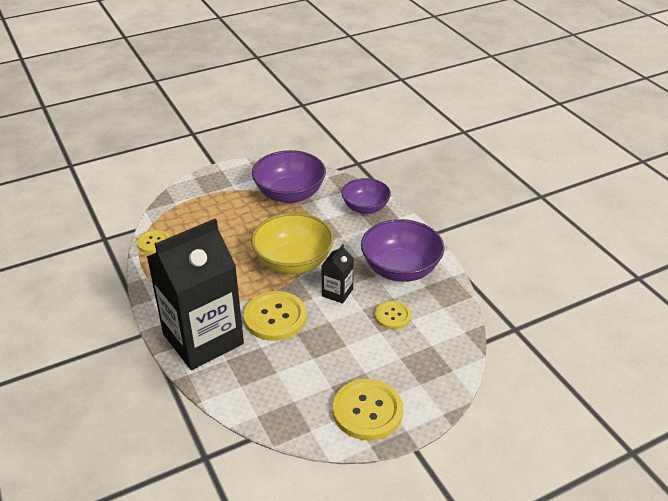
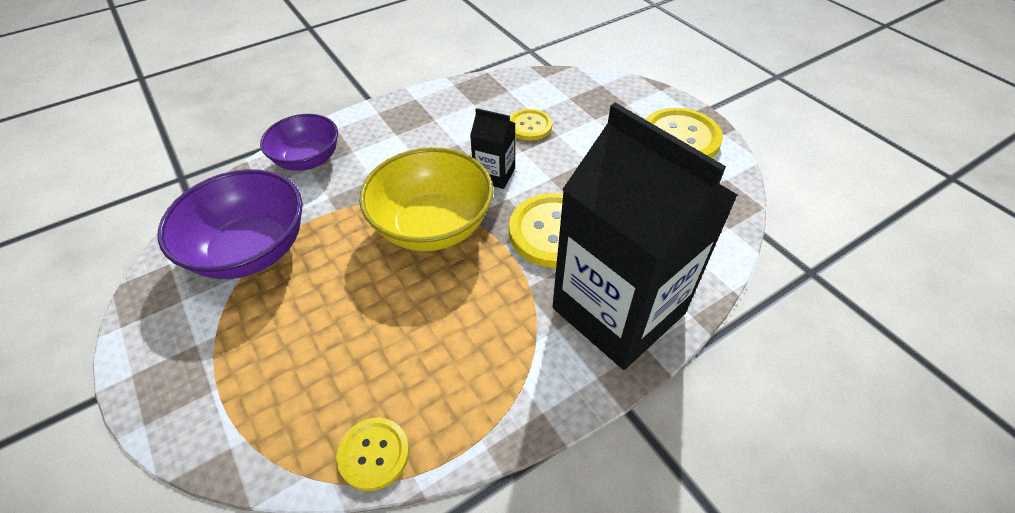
camera: 95 degrees left, 10 degrees up
(400, 269) = (444, 123): purple bowl -> none

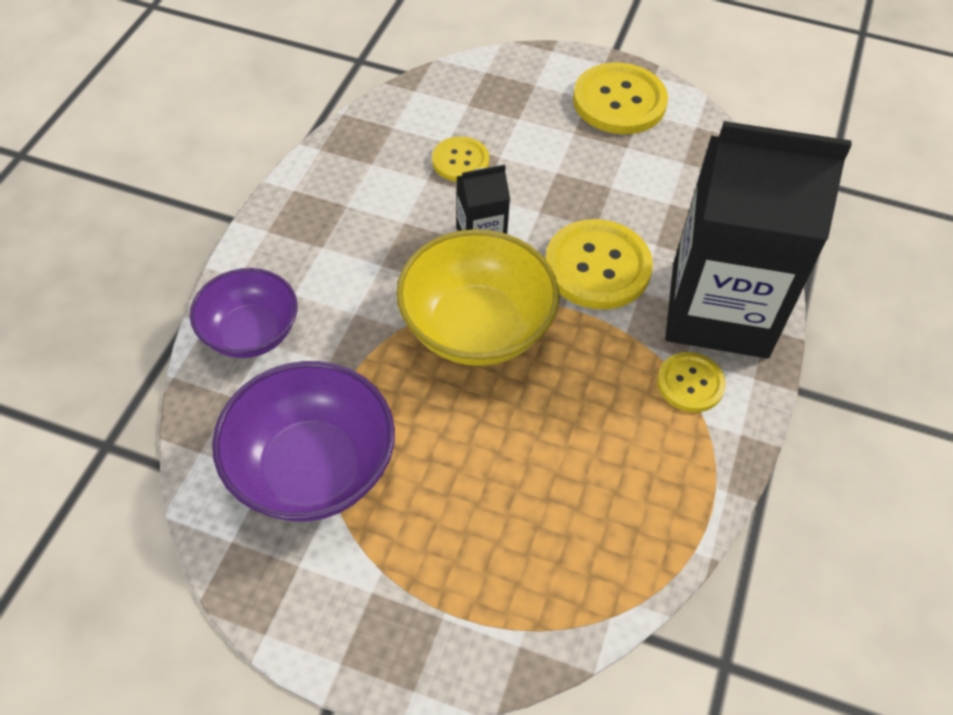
camera: 40 degrees left, 5 degrees up
(374, 454) = (646, 559): yellow button -> yellow button (690, 383)

